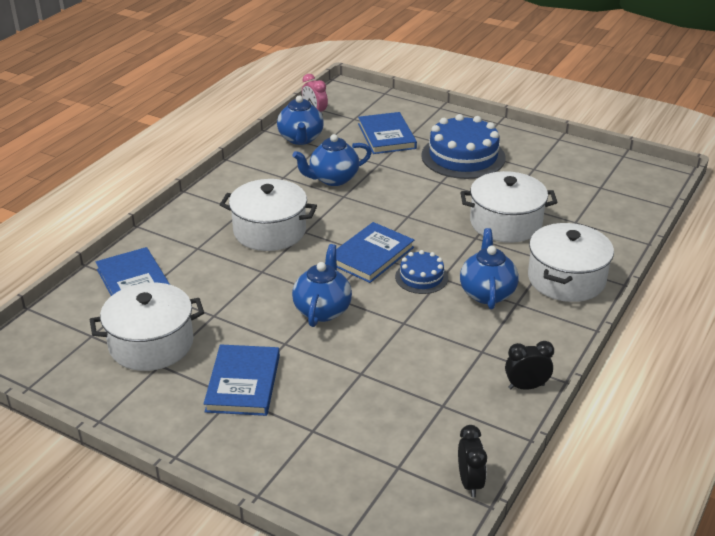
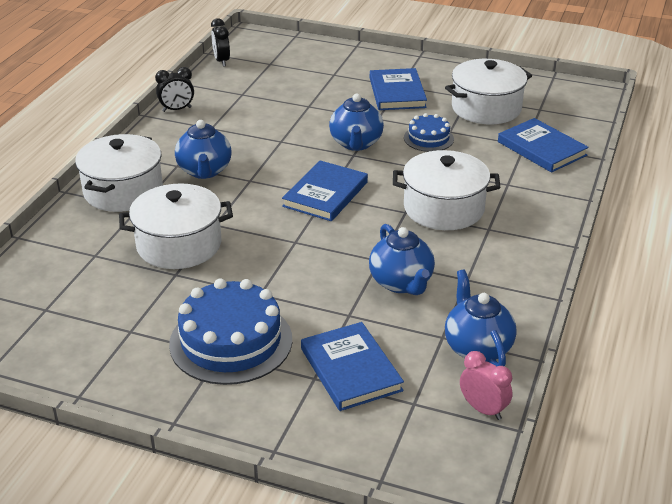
camera: 170 degrees right, 0 degrees up
(333, 179) = (401, 283): blue teapot -> blue teapot turned 105 degrees clockwise
(421, 277) = (270, 178): blue cake -> blue cake (428, 138)

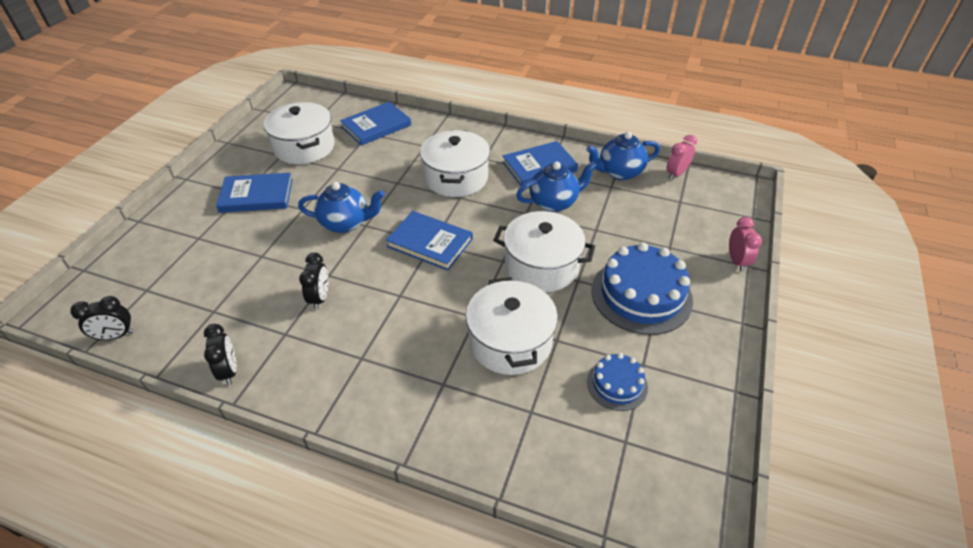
camera: 90 degrees left, 10 degrees up
(123, 191) = (408, 403): white pot -> white pot (541, 266)
(204, 171) = (377, 332): blue teapot -> none
(251, 139) = (320, 298): none -> black clock
(283, 441) = (737, 261): none -> pink clock
(350, 369) = (656, 229): blue book -> blue book (539, 167)
(428, 138) = (347, 180): blue cake -> blue cake (617, 384)

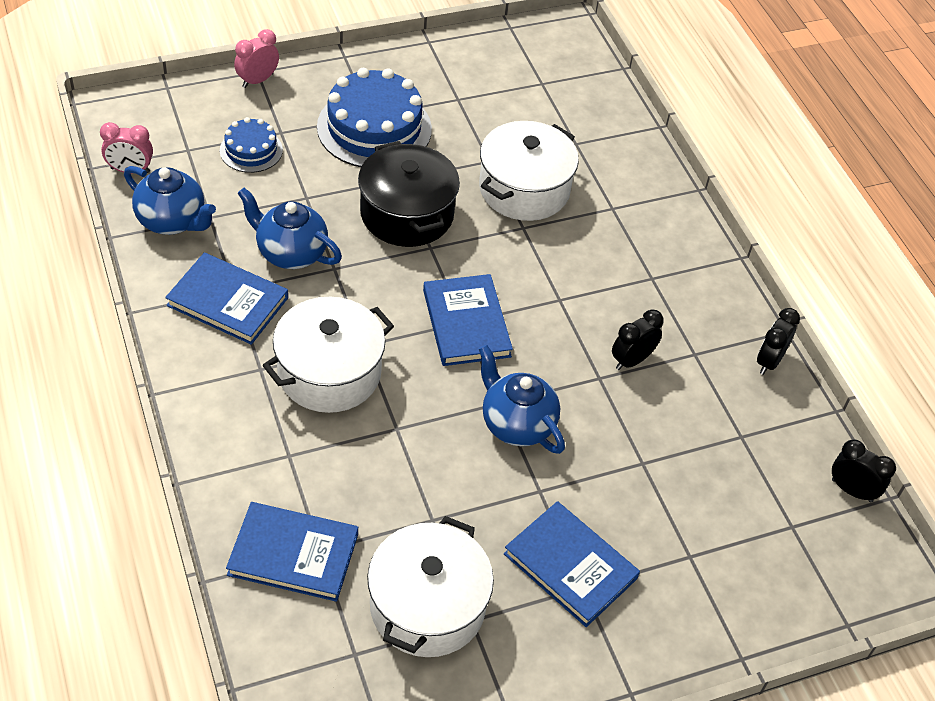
camera: 135 degrees left, 5 degrees up
(541, 266) = (407, 214): white pot -> black pot
(617, 384) = (495, 106): blue cake -> blue cake (251, 150)

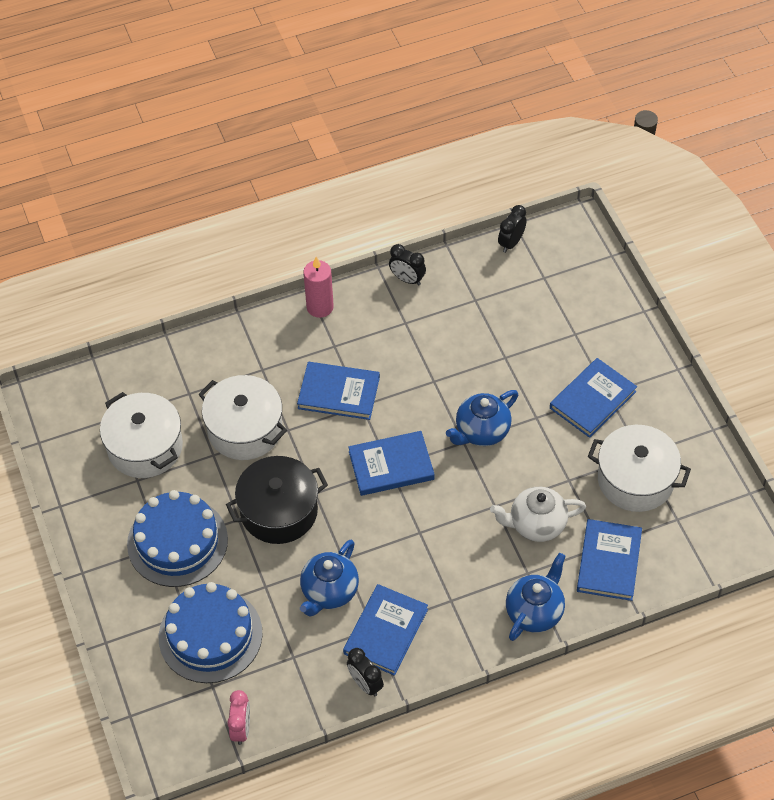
camera: 85 degrees left, 5 degrees up
(172, 221) = (300, 685): blue teapot -> blue teapot (535, 612)
(251, 150) = (210, 635): blue cake -> blue cake, size x1.88
(257, 80) = (118, 640): pink clock -> none
(329, 372) = (449, 553): white pot -> white pot (145, 447)
(363, 473) = (536, 524): none -> white teapot
(578, 278) = (339, 393): none -> blue book
(631, 360) = (415, 361): black clock -> black clock (365, 684)
(713, 267) = (320, 307): none -> pink candle

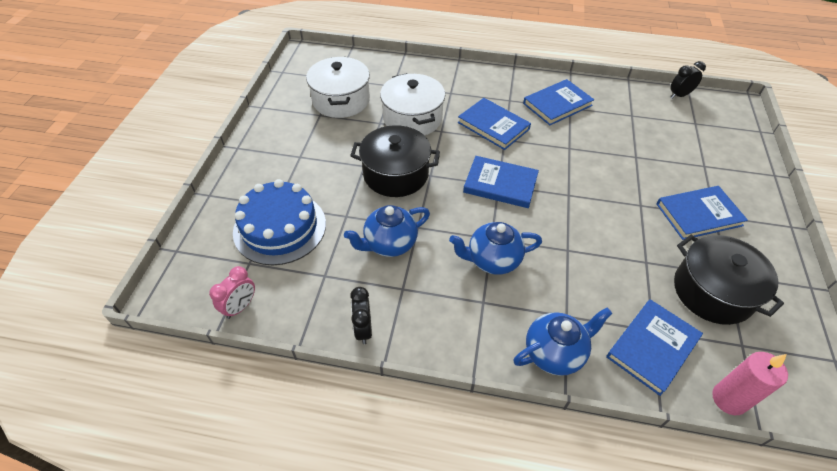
camera: 30 degrees right, 5 degrees down
(177, 542) = (312, 159): blue cake -> none
(320, 307) = (515, 77): pink candle -> pink candle (729, 399)
(385, 631) = (411, 296): blue book -> blue book (557, 104)
(407, 279) = (587, 86): black clock -> none
(481, 431) = (588, 194): blue teapot -> blue teapot (492, 260)
(536, 524) = (597, 282): white teapot -> none
(635, 480) = (712, 291): white pot -> black pot

